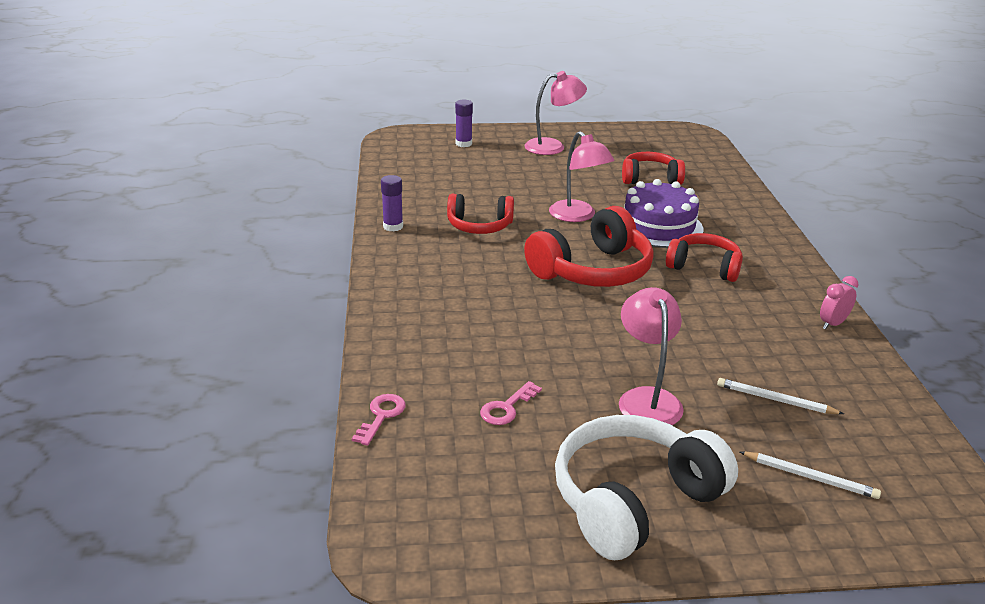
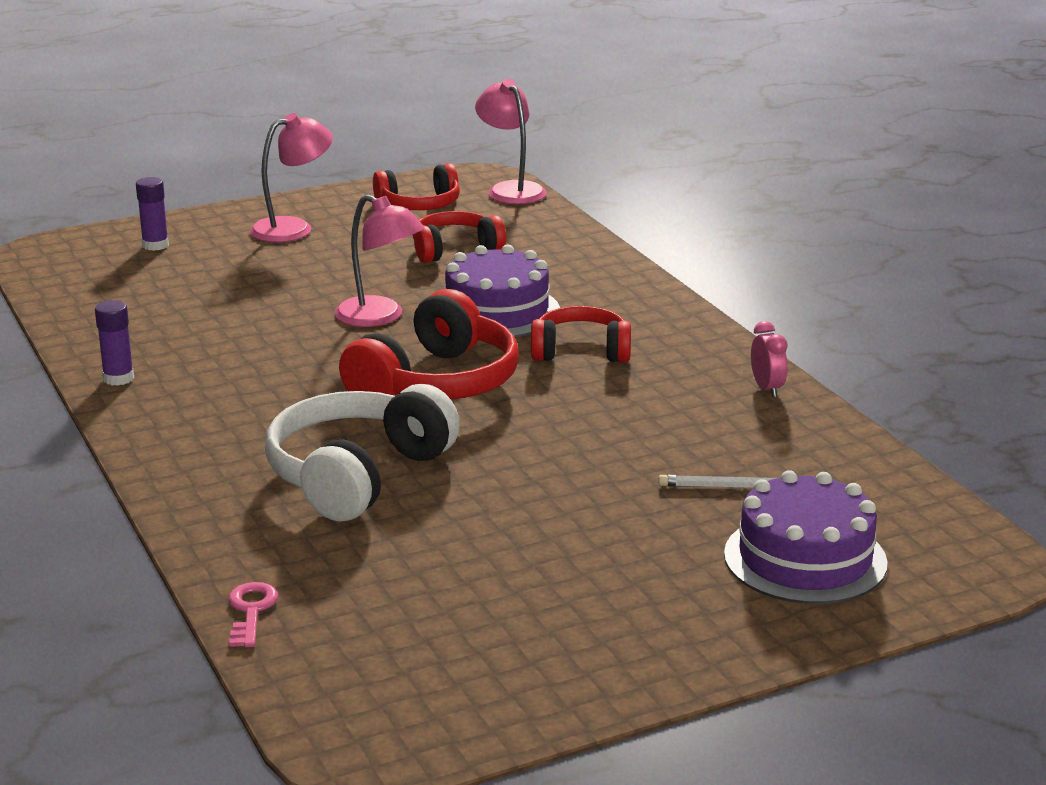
camera: 20 degrees left, 5 degrees down
(479, 226) = (247, 355): red headphones -> red headphones (419, 205)
(507, 408) = (411, 566): pink key -> none
(633, 500) = (616, 628): white headphones -> white headphones (357, 475)
(647, 399) = (580, 518): pink lamp -> pink lamp (511, 189)
(810, 477) = (805, 558): white pencil -> purple cake
(833, 324) = (767, 388): pink clock -> pink clock turned 135 degrees clockwise

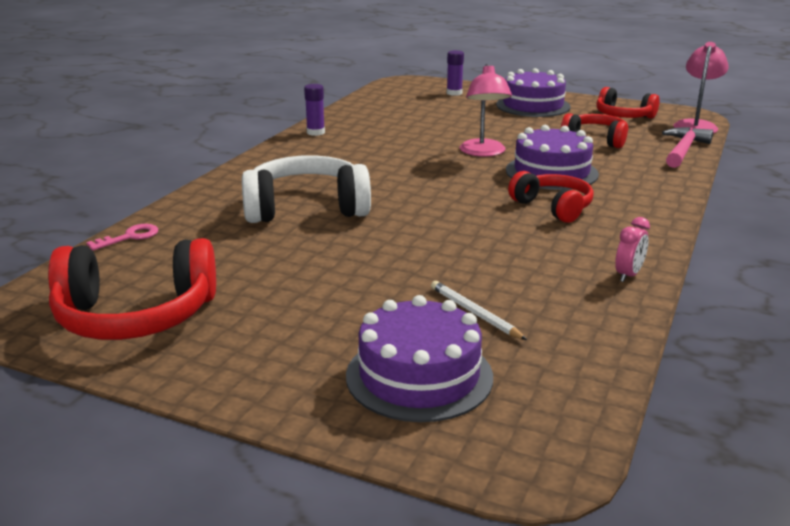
camera: 50 degrees right, 0 degrees up
(293, 228) = (533, 106): pink lamp -> purple cake
(437, 383) = (440, 189): red headphones -> red headphones (136, 316)
(558, 228) = (683, 150): none -> pink hammer

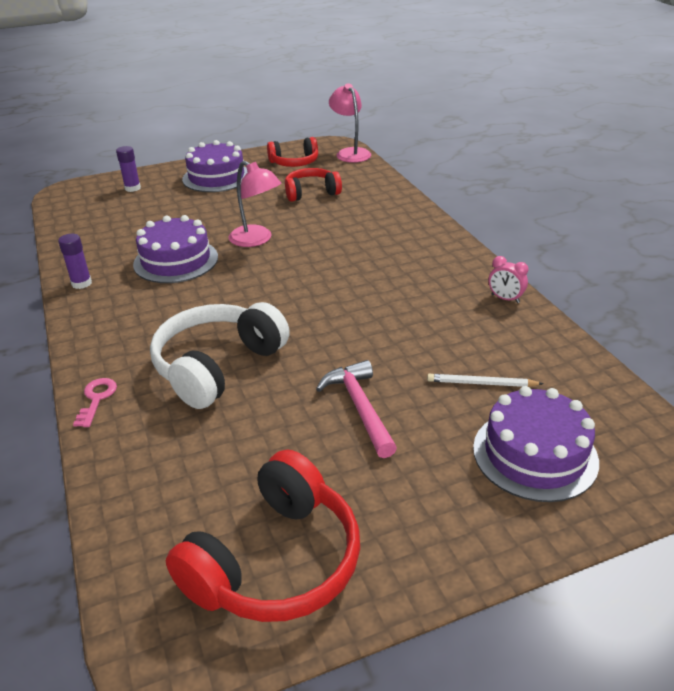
camera: 45 degrees left, 10 degrees up
(130, 237) = (114, 493): pink key -> pink key (96, 399)
(551, 172) = (331, 236): purple cake -> purple cake (176, 260)
(553, 207) = (382, 267): red headphones -> none
(628, 275) = (505, 299): pink clock -> pink clock turned 135 degrees clockwise
(683, 150) = (376, 178): pink hammer -> pink hammer (359, 407)

